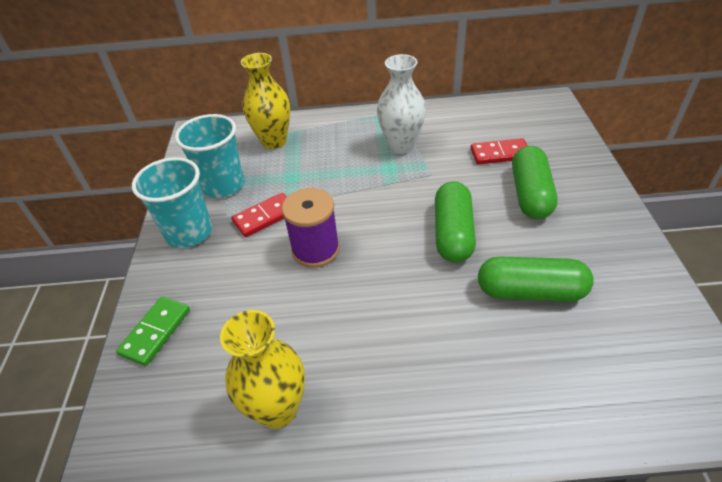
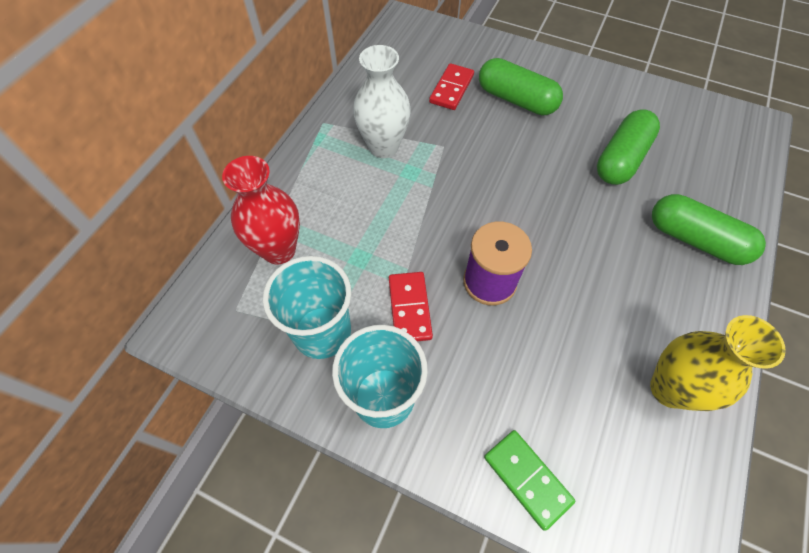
camera: 65 degrees left, 15 degrees up
(274, 141) = (279, 250): yellow vase -> red vase
(452, 233) = (531, 171): green capsule -> green capsule (695, 240)

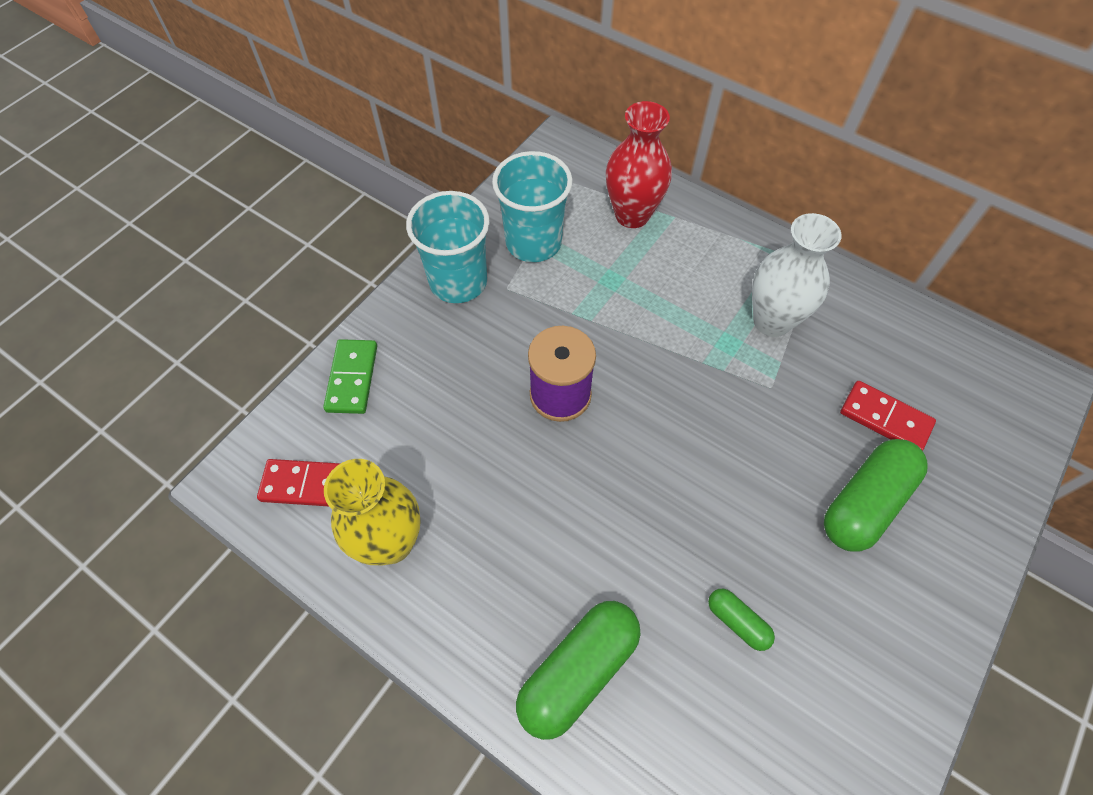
camera: 100 degrees right, 0 degrees up
(409, 308) = (543, 314): red domino -> red domino (307, 484)
(527, 479) = (352, 378): green domino -> green domino turned 60 degrees counterclockwise
(621, 159) = (737, 622): green capsule -> green capsule, size x0.50

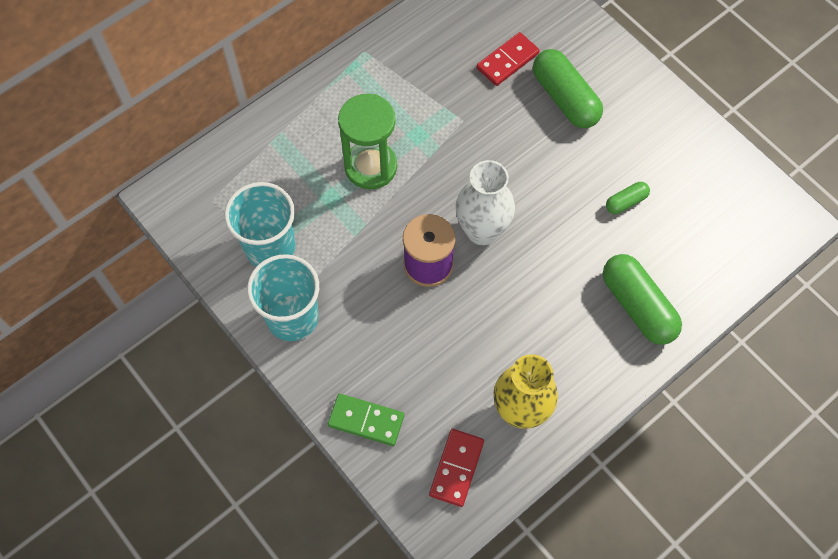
camera: 75 degrees left, 5 degrees up
(632, 215) = (267, 163): red vase -> none
(666, 307) = (371, 167): none -> green hourglass
(772, 321) = (407, 99): white vase -> white vase (482, 231)

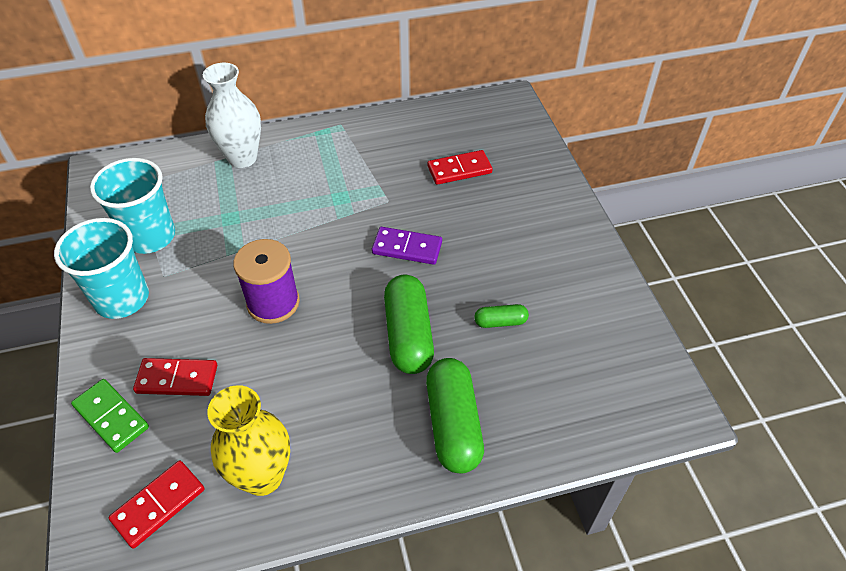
camera: 25 degrees right, 15 degrees down
(371, 167) = (282, 207): green hourglass -> none
(396, 366) = (177, 379): none -> red domino
(482, 231) = (343, 294): white vase -> white vase (242, 158)
(509, 163) = (407, 248): none -> purple domino
(565, 98) = (494, 215): green capsule -> green capsule (408, 334)

